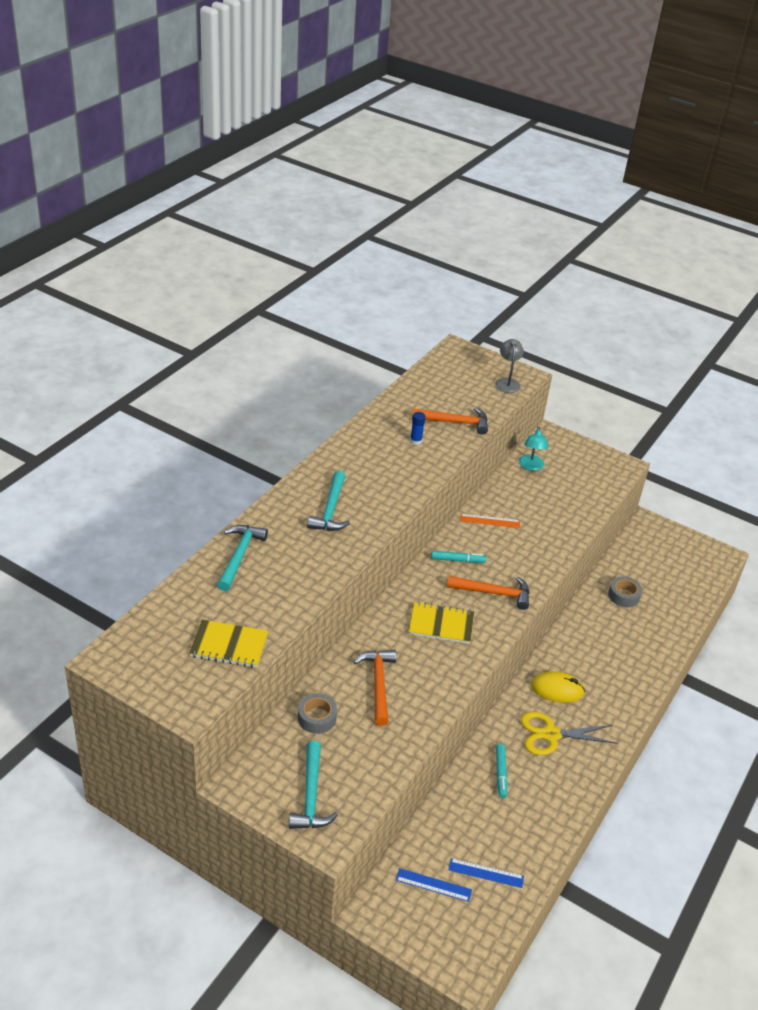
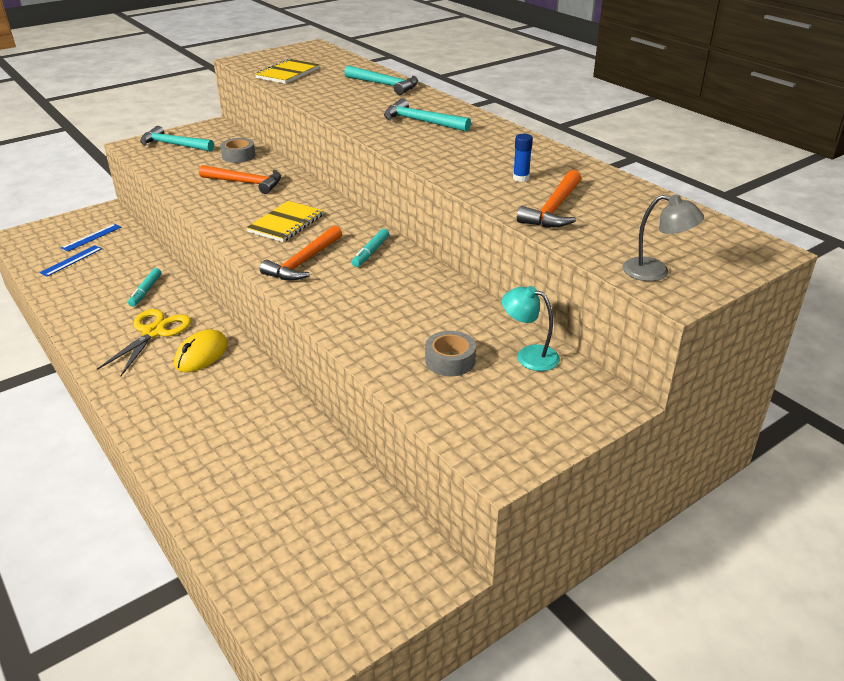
camera: 115 degrees right, 5 degrees down
(490, 521) = (426, 289): orange ruler -> none
(500, 773) = (146, 291): turquoise marker -> turquoise marker turned 105 degrees counterclockwise
(623, 596) = (296, 469): grey tape -> grey tape (450, 360)

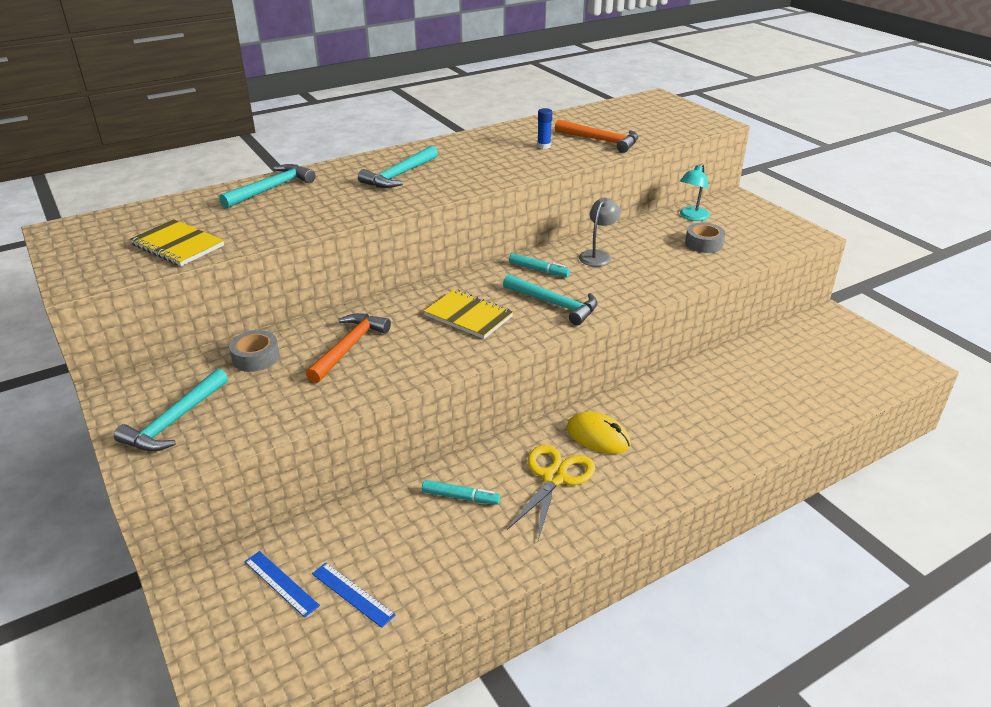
camera: 85 degrees left, 0 degrees up
(154, 332) = (554, 478): yellow scissors -> yellow scissors turned 90 degrees clockwise
(304, 262) = (554, 304): orange hammer -> turquoise hammer
(655, 272) = (690, 124): grey lamp -> grey lamp (598, 255)

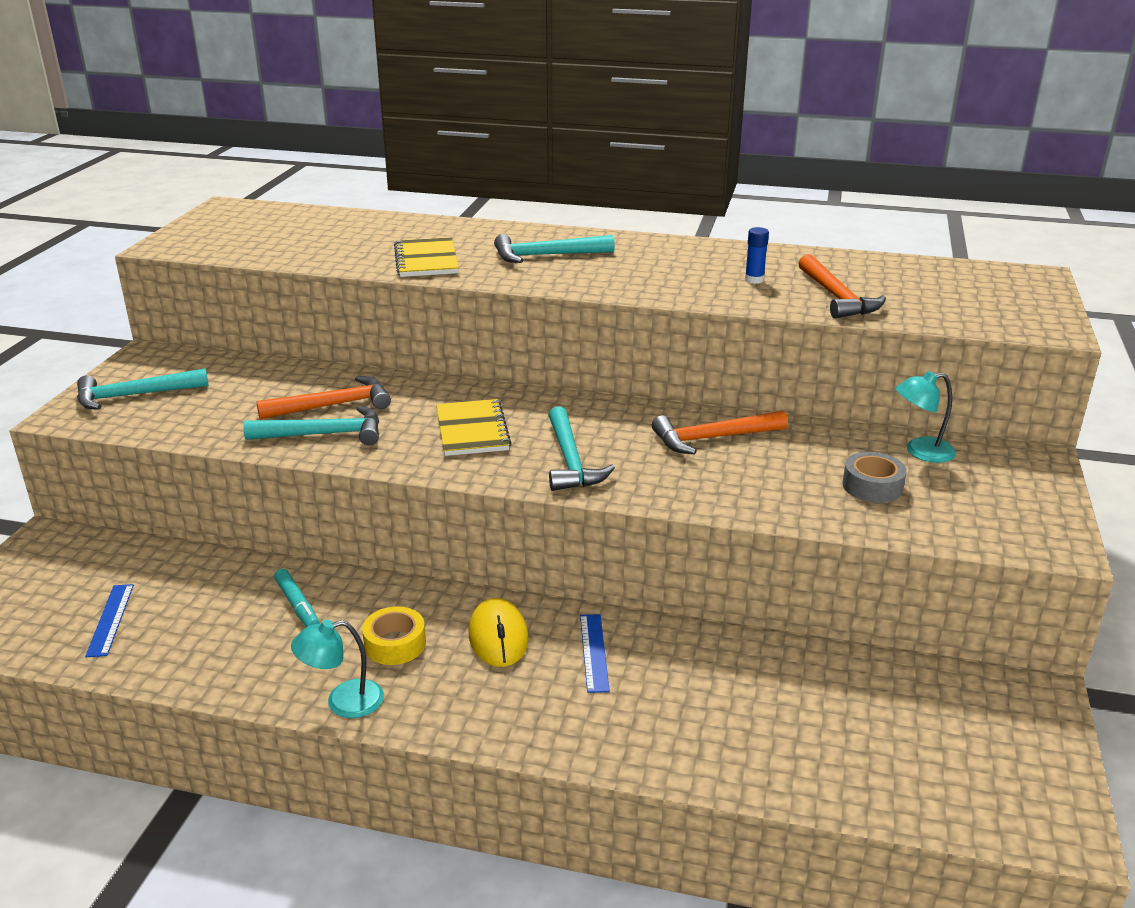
camera: 45 degrees right, 5 degrees down
(177, 245) = (268, 246): yellow notebook -> yellow notebook (426, 260)
(256, 357) = (260, 378): grey tape -> none
(271, 189) = (420, 229): turquoise hammer -> turquoise hammer (323, 434)
(281, 583) = (88, 578): blue ruler -> blue ruler (593, 652)
(538, 270) = (620, 423): turquoise marker -> none
(554, 478) = (395, 644): yellow scissors -> yellow tape
(584, 527) = (343, 702): none -> turquoise lamp
(598, 255) = (713, 438): grey lamp -> orange hammer

